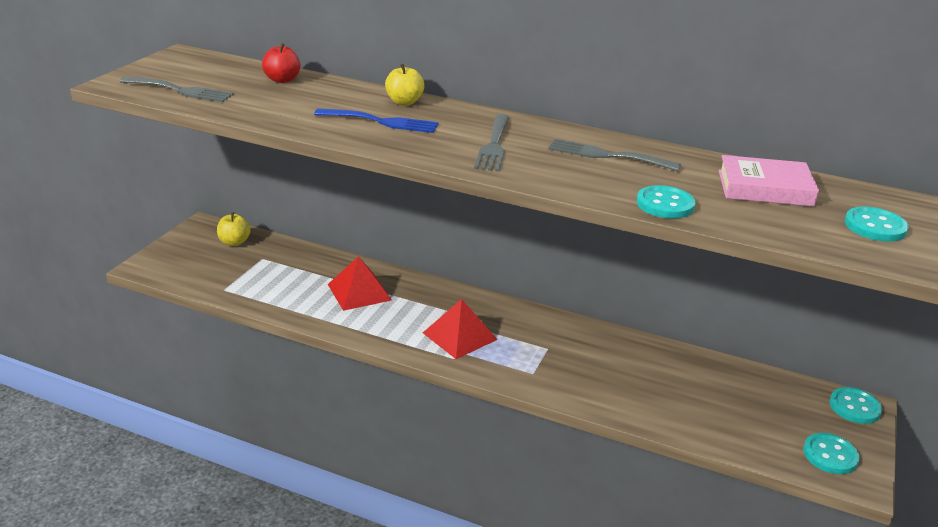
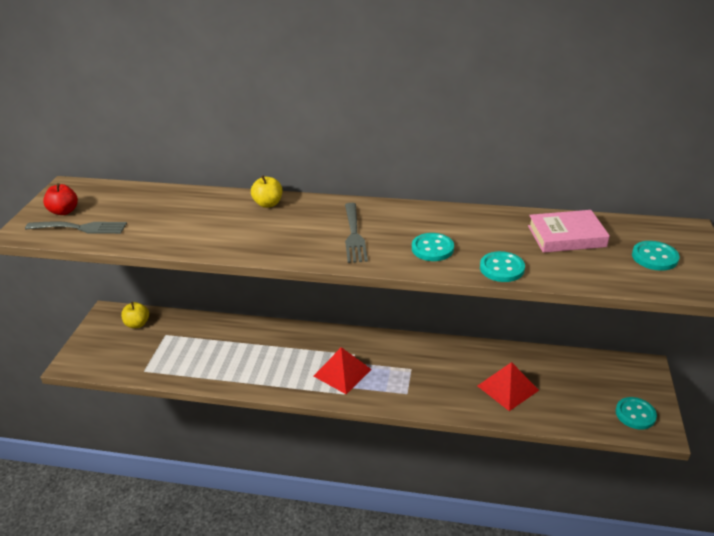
camera: 10 degrees left, 5 degrees up
(282, 80) = (161, 199): red apple -> red apple (64, 211)
(359, 292) = (252, 349): red pyramid -> red pyramid (507, 388)
(382, 122) = (258, 228): blue fork -> none
(607, 155) = (442, 228): grey fork -> none
(854, 407) = (640, 369): turquoise button -> turquoise button (432, 248)

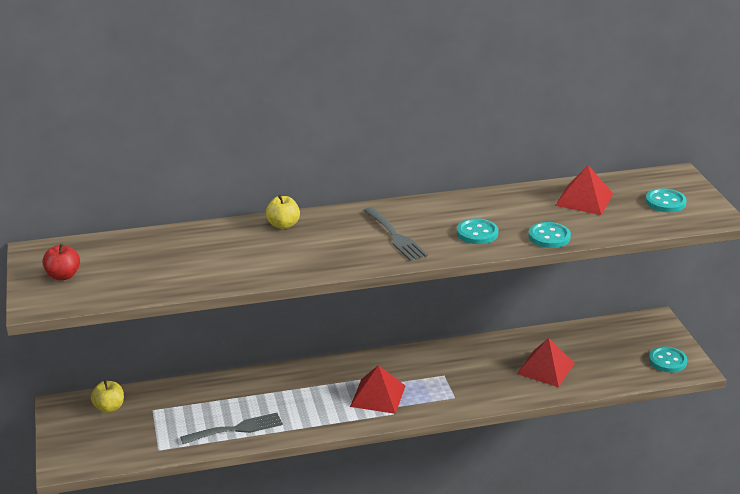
camera: 25 degrees left, 5 degrees down
(81, 228) = (102, 287): grey fork -> grey fork (236, 429)
(566, 236) = (584, 199): pink book -> red pyramid

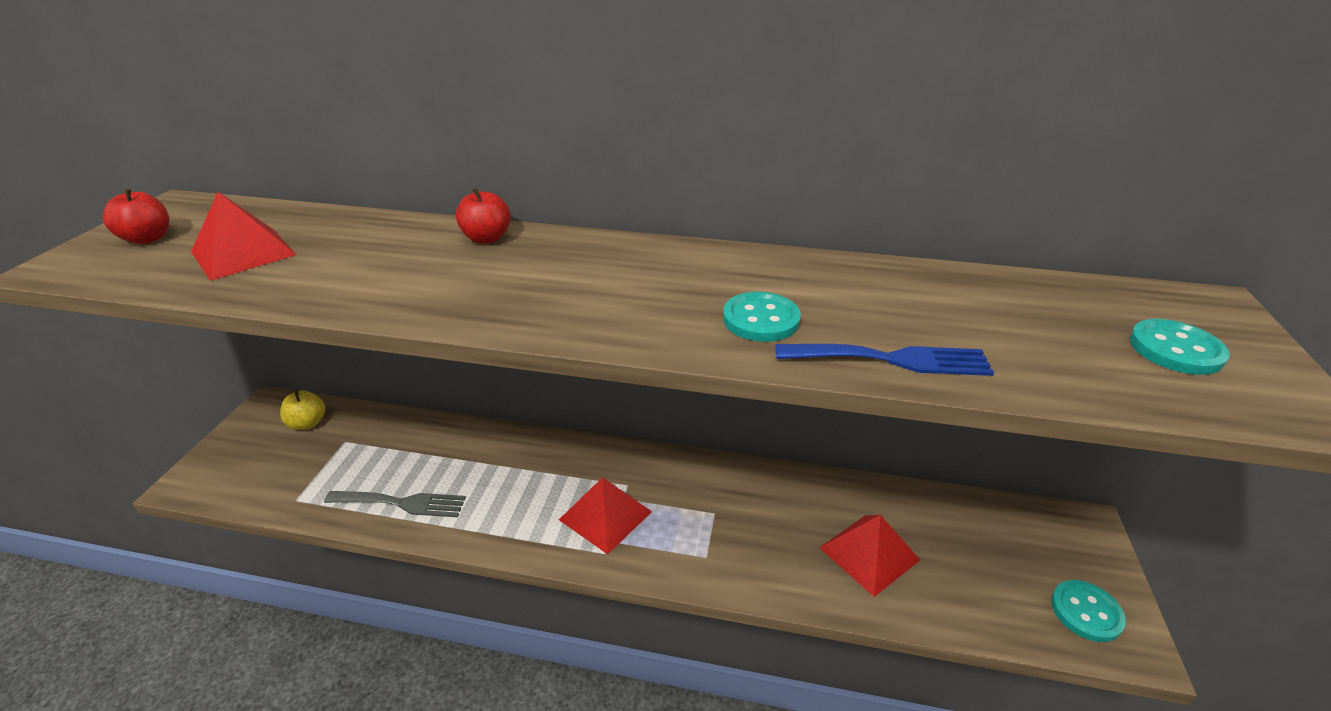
camera: 25 degrees right, 5 degrees up
(283, 225) = (487, 238): yellow apple -> red apple
(395, 236) = (622, 292): grey fork -> none
(549, 237) = (892, 359): turquoise button -> blue fork
(584, 199) = (1000, 306): red pyramid -> red pyramid (243, 253)

